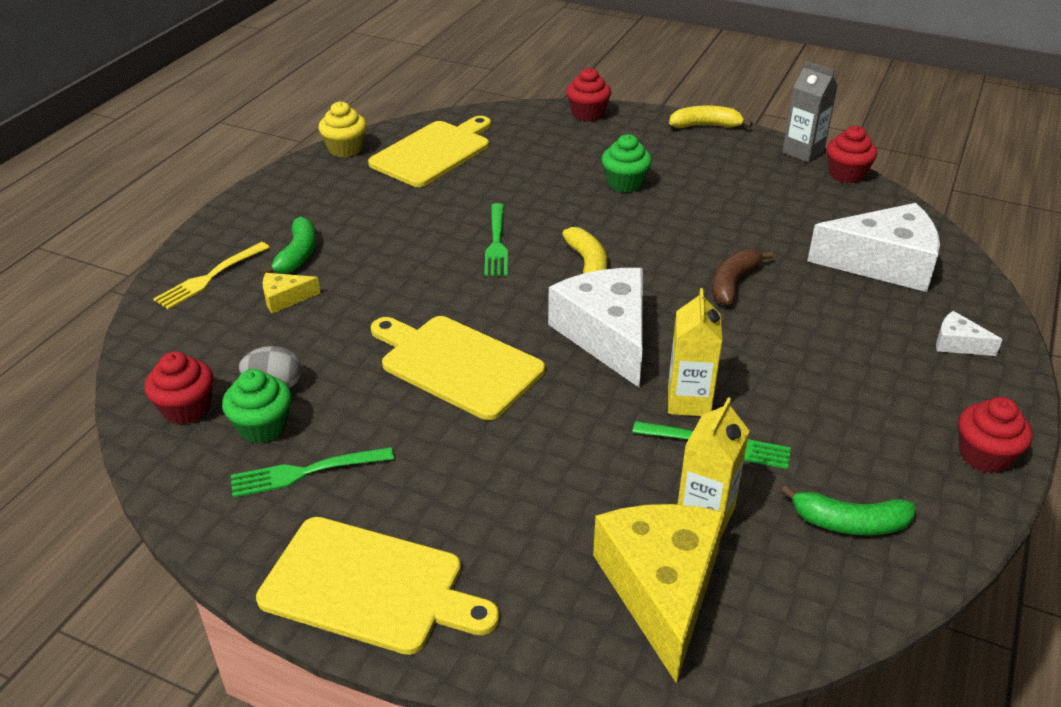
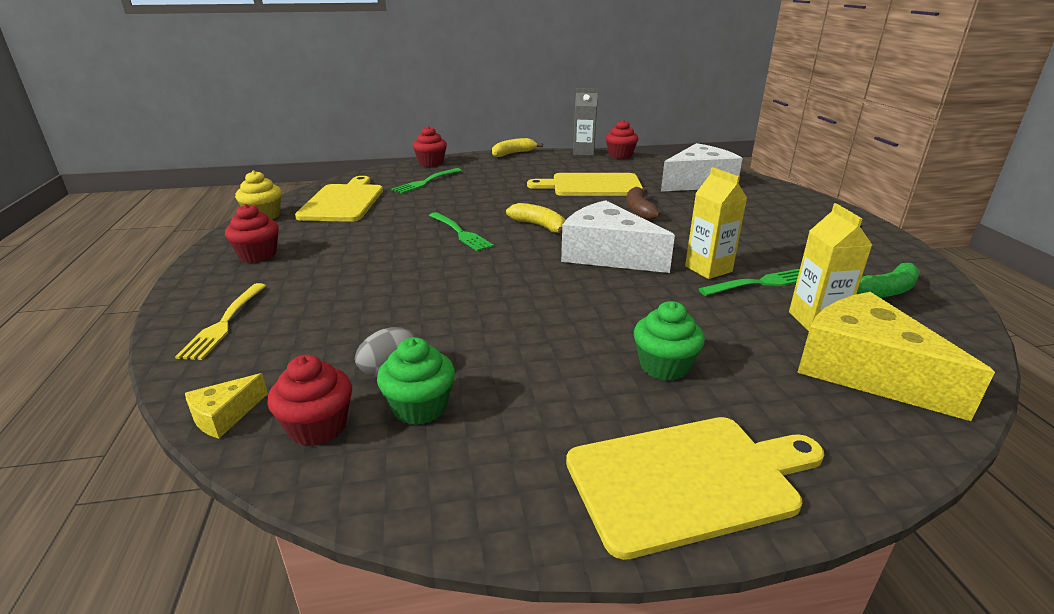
camera: 35 degrees left, 10 degrees down
(285, 298) = (323, 313): yellow cheese -> yellow cheese (224, 415)
(297, 255) = (299, 283): green banana -> none
(306, 472) = (508, 422): green fork -> green fork (426, 182)
(456, 364) = (530, 304): yellow cutting board -> yellow cutting board (592, 186)
(625, 183) = (503, 186): green cupcake -> green cupcake (664, 366)
(958, 344) = (786, 202): white cheese -> none
(984, 455) = (879, 239): red cupcake -> red cupcake (258, 255)

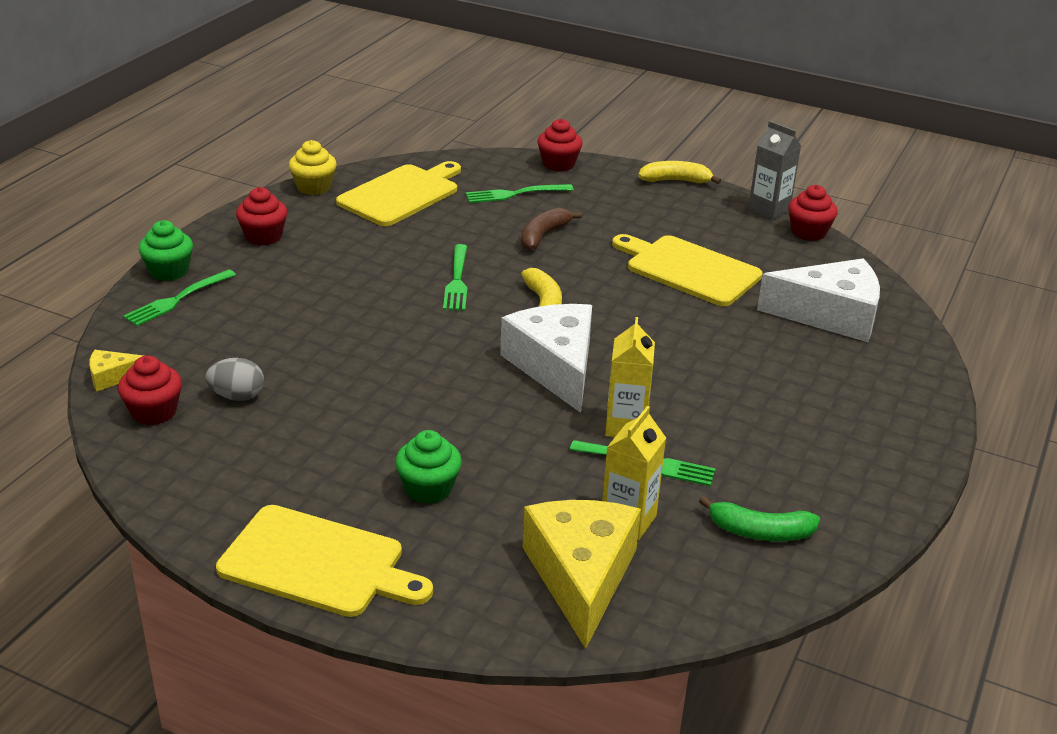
camera: 35 degrees right, 5 degrees up
(224, 323) = (177, 299): yellow fork -> green fork
(420, 407) = (225, 430): green cupcake -> green cupcake (169, 271)
(639, 210) = (682, 326): brown banana -> brown banana (543, 236)

